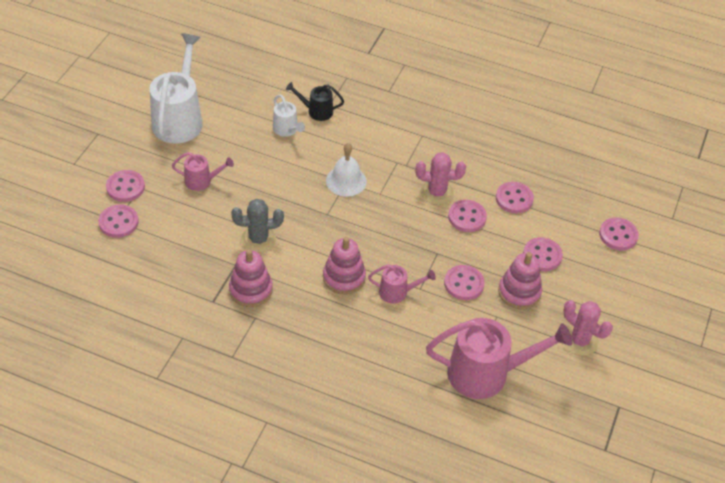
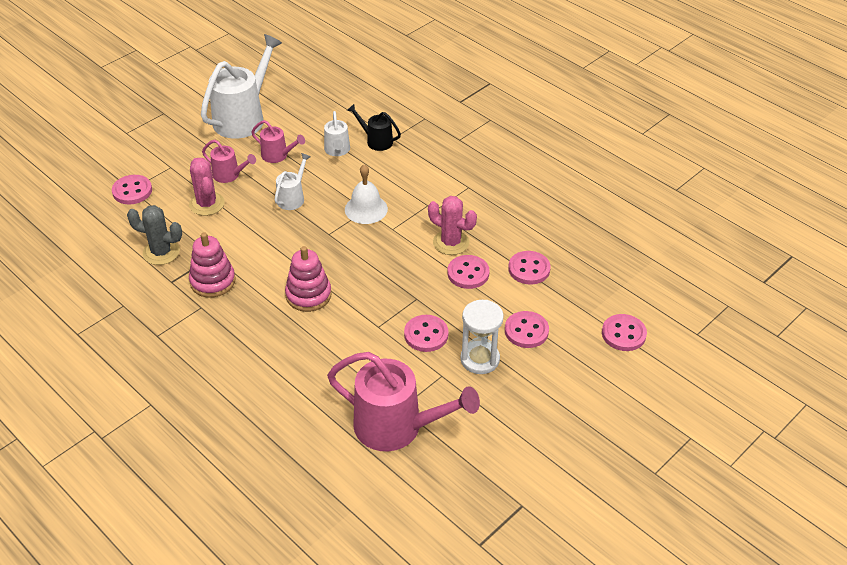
camera: 25 degrees right, 5 degrees down
(125, 187) = (158, 163): pink button -> none
(258, 239) = (249, 239): grey cactus -> grey cactus (161, 252)
(274, 188) = (293, 198): none -> white watering can
(397, 292) = (353, 323): pink watering can -> pink watering can (278, 155)
(519, 292) = (480, 359): pink stacking toy -> white hourglass
(579, 340) = (517, 425): pink cactus -> pink cactus (207, 204)

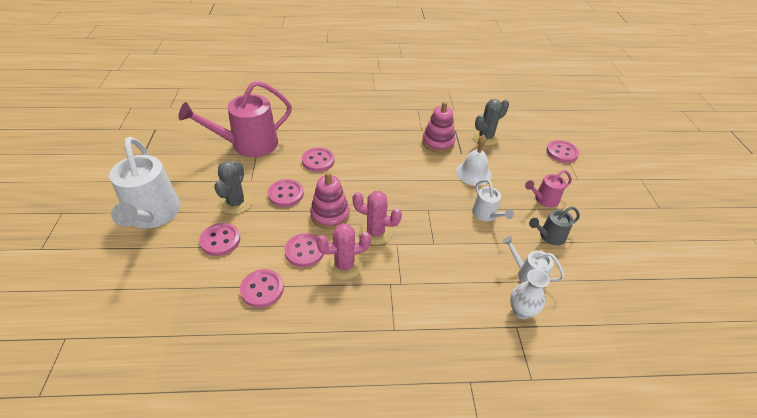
camera: 130 degrees right, 0 degrees up
(207, 204) = (518, 174): pink cactus -> pink cactus (375, 232)
(243, 117) = (623, 246): white watering can -> white watering can (152, 215)
(278, 155) = (549, 236): pink watering can -> grey watering can
(308, 295) = (381, 169): pink stacking toy -> pink stacking toy (330, 215)
(366, 209) = (434, 244): white bell -> white bell (473, 173)
(376, 141) = (521, 311): black watering can -> white vase
(480, 359) = (236, 203): white hourglass -> grey cactus
(623, 334) = (138, 290): pink button -> pink button (318, 161)

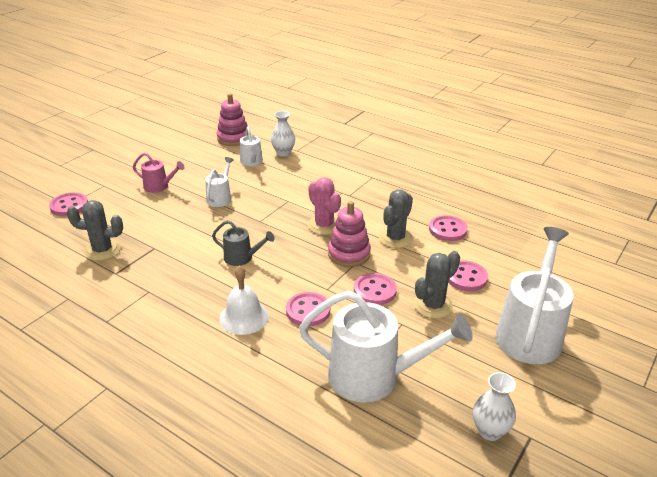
camera: 140 degrees left, 10 degrees down
(168, 147) = (489, 431): none -> white vase
(248, 145) = (374, 377): pink watering can -> white watering can
(304, 251) = (395, 238): pink button -> grey cactus
(344, 265) = (371, 217): pink cactus -> none
(438, 142) = (157, 268): pink stacking toy -> pink stacking toy (233, 138)
(473, 173) = (176, 227): white bell -> white bell (244, 317)
(549, 236) = (200, 169): grey watering can -> grey watering can (242, 258)

